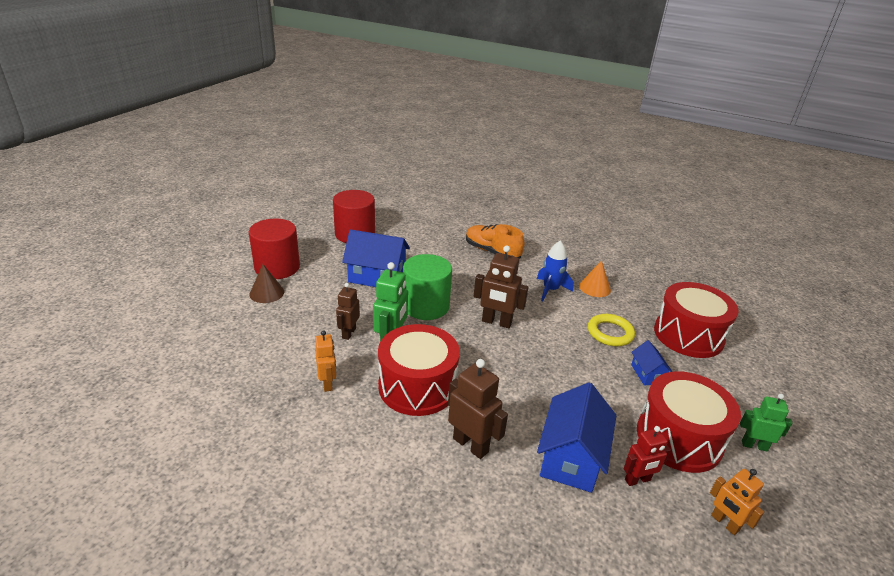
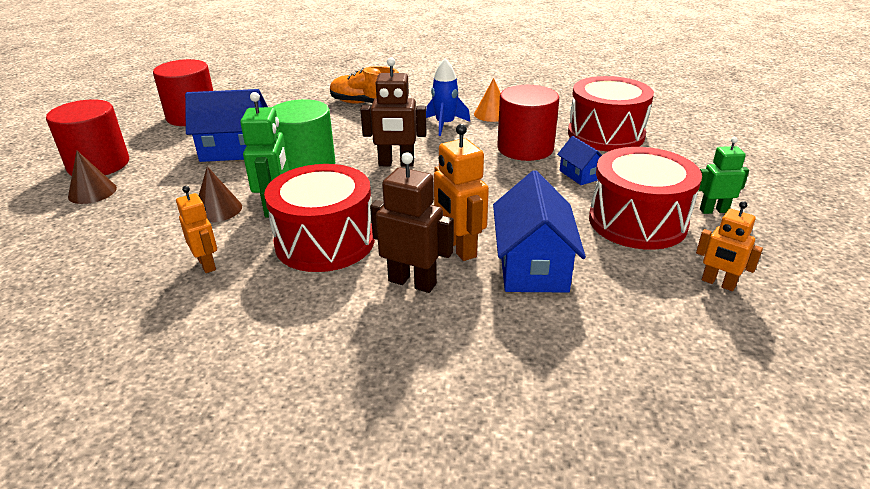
camera: 15 degrees left, 0 degrees up
(348, 333) = (218, 209): brown robot -> brown cone
(518, 422) = (459, 248): none -> orange robot
(610, 333) = (525, 148): yellow ring -> red cylinder
(637, 480) = (612, 268): red robot -> none

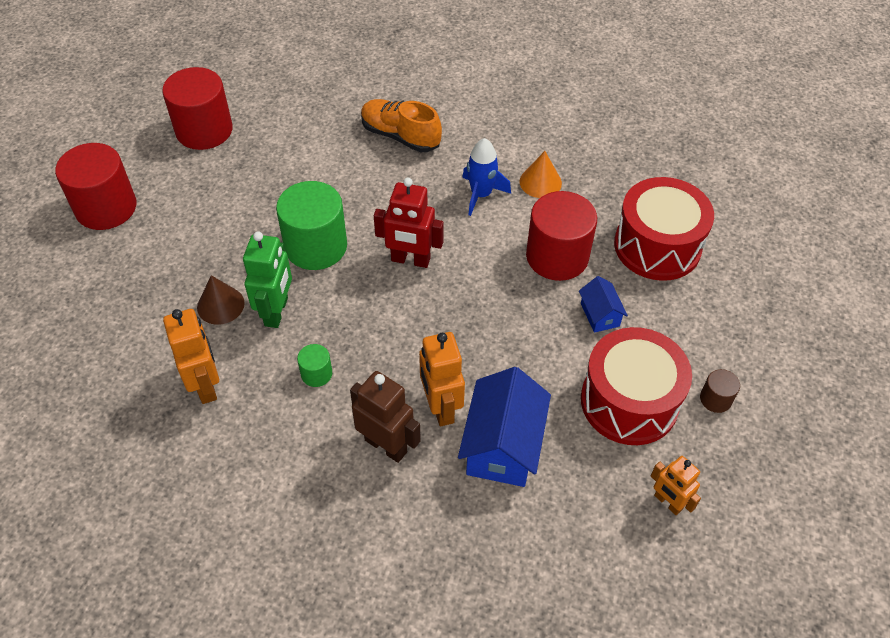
camera: 10 degrees right, 20 degrees up
(92, 192) = (101, 254): brown cone -> none
(207, 264) = (205, 385): orange robot -> orange robot, size x1.53
(235, 150) = (245, 205): blue house -> none
(325, 242) = (316, 374): red drum -> green cylinder
(396, 164) = (410, 260): brown robot -> red robot
(713, 210) = (715, 399): green robot -> brown cylinder

